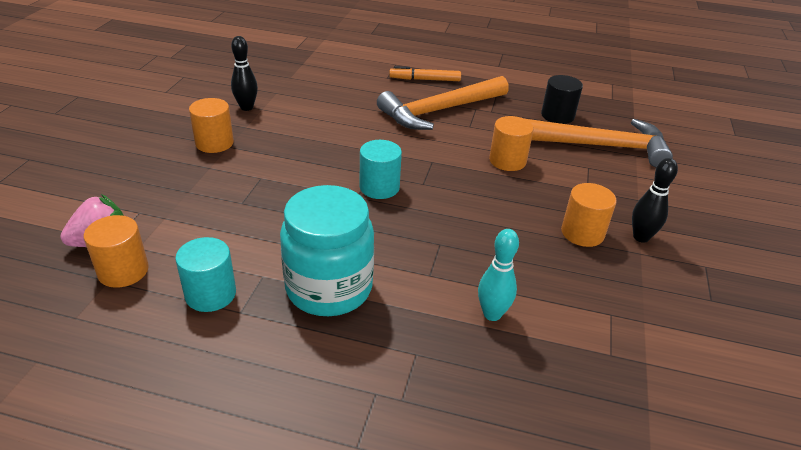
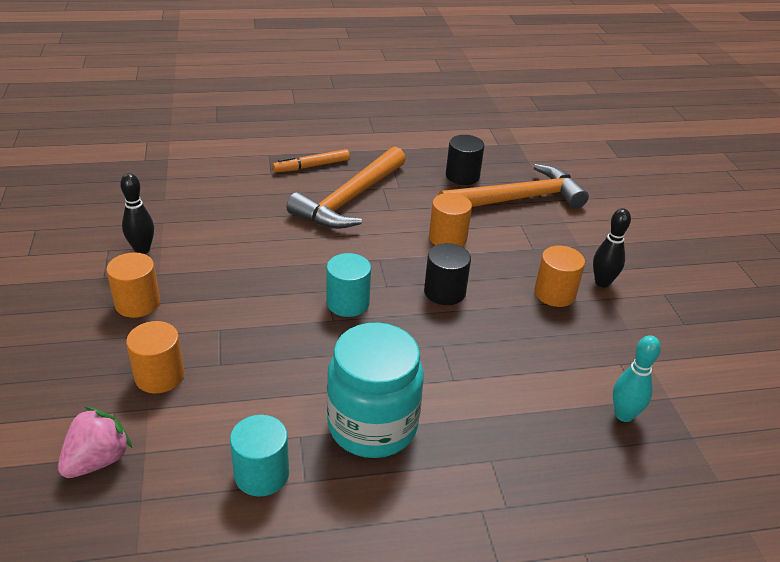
camera: 25 degrees left, 0 degrees up
(123, 271) = (149, 483): orange cylinder -> orange cylinder (159, 376)
(473, 202) = (444, 292): none -> black cylinder
(492, 314) = (529, 398): turquoise bowling pin -> turquoise bowling pin (624, 415)

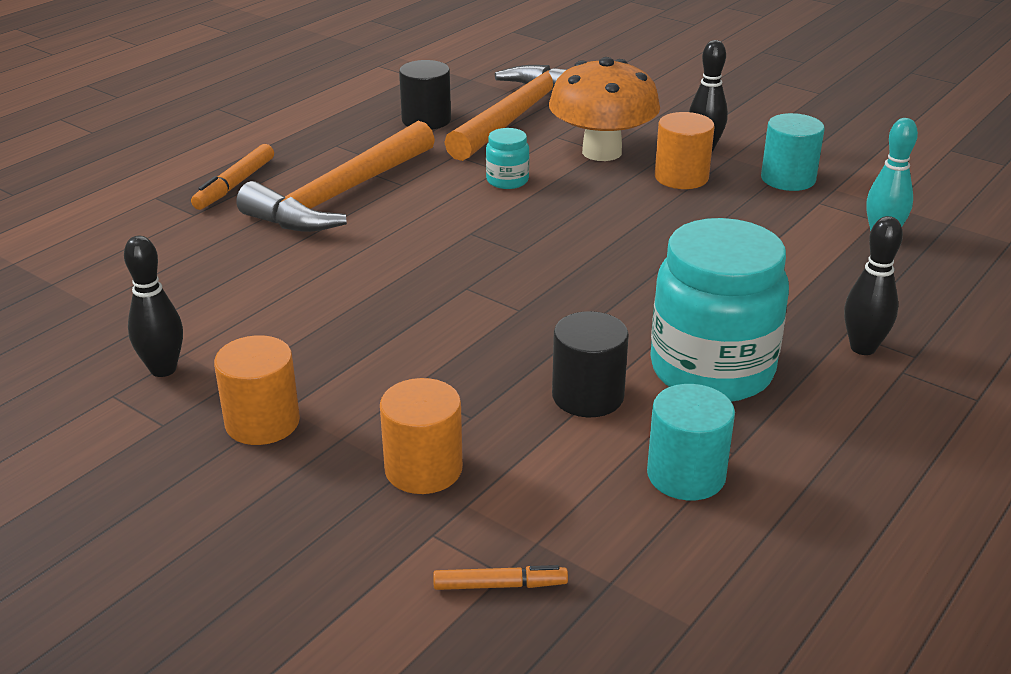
camera: 40 degrees left, 5 degrees down
(98, 460) = (500, 585): pink strawberry -> orange marker
(348, 303) = (507, 287): turquoise cylinder -> turquoise cylinder (788, 179)
(350, 199) = (340, 195): orange hammer -> orange hammer turned 45 degrees clockwise
(444, 292) = (584, 227): black cylinder -> black cylinder (588, 396)
(448, 238) = (507, 181): orange cylinder -> turquoise jar
(482, 477) = (863, 348): none -> black bowling pin
(532, 249) = (602, 152): none -> orange mushroom

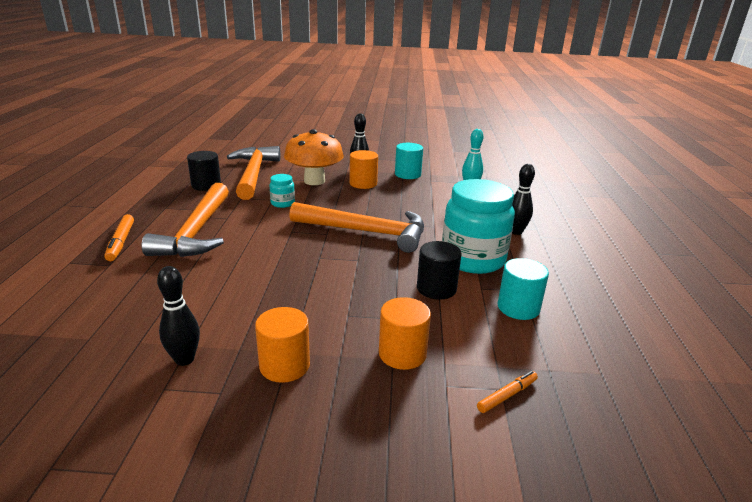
camera: 35 degrees left, 5 degrees down
(585, 267) = (366, 232): none -> orange hammer

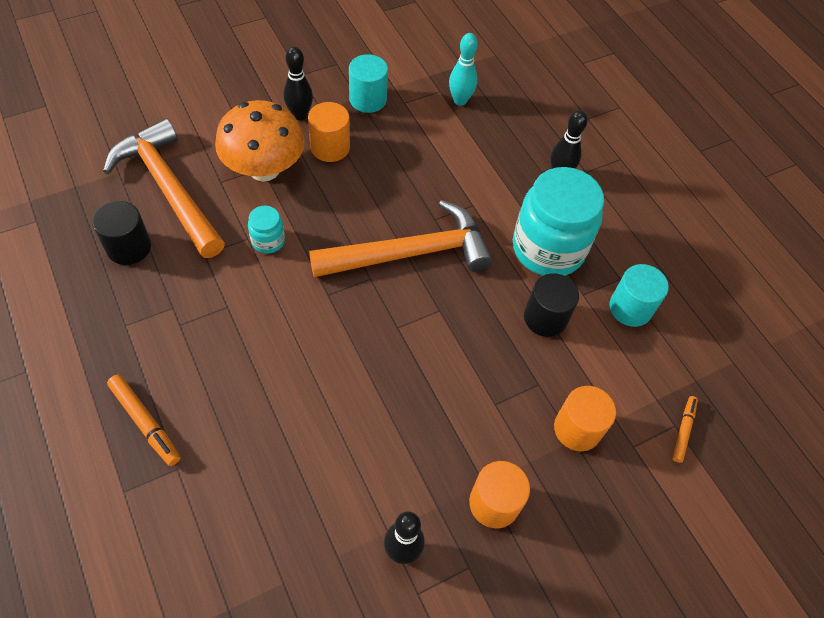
camera: 35 degrees left, 30 degrees up
(197, 232) = (218, 353): orange hammer -> none

